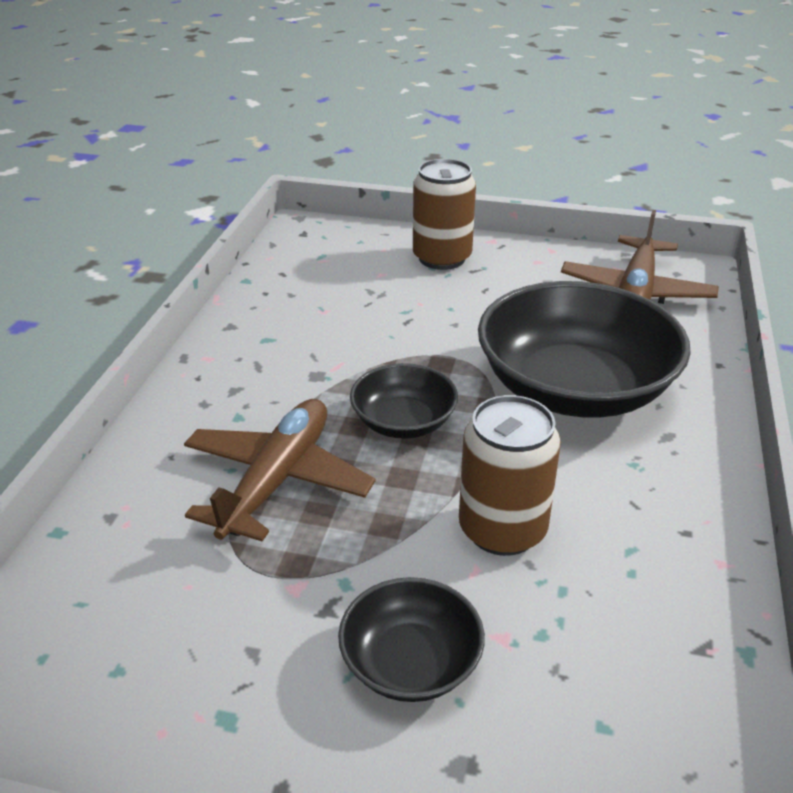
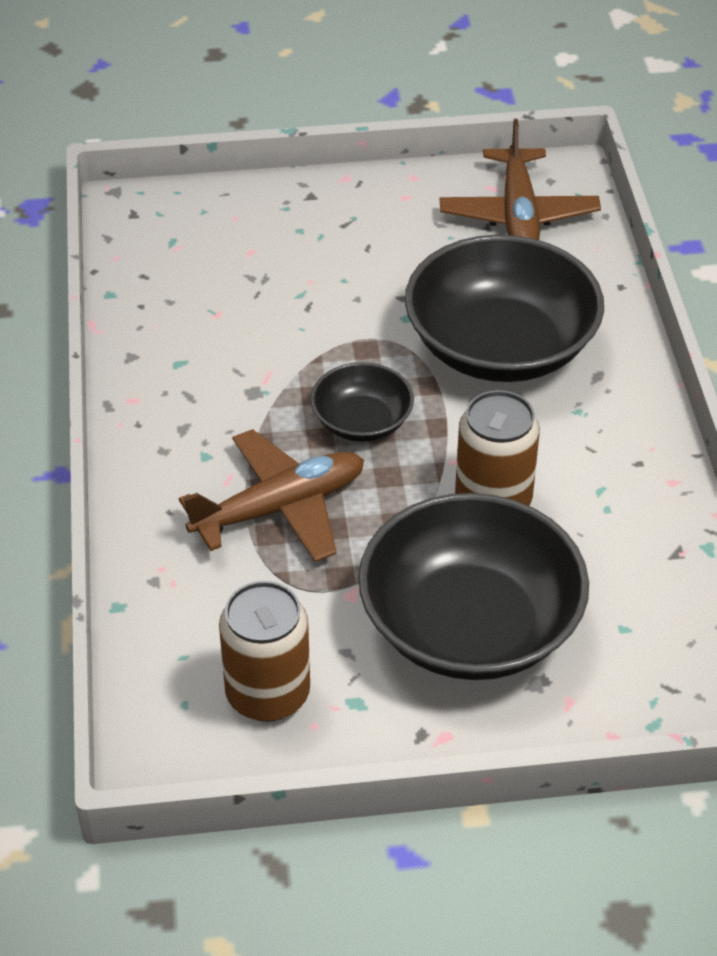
camera: 20 degrees left, 10 degrees up
(277, 480) = (280, 508): brown plane -> brown plane turned 60 degrees clockwise
(411, 662) = (470, 625): black bowl -> black bowl, size x1.98
(442, 258) = (304, 215): brown can -> brown can (268, 694)

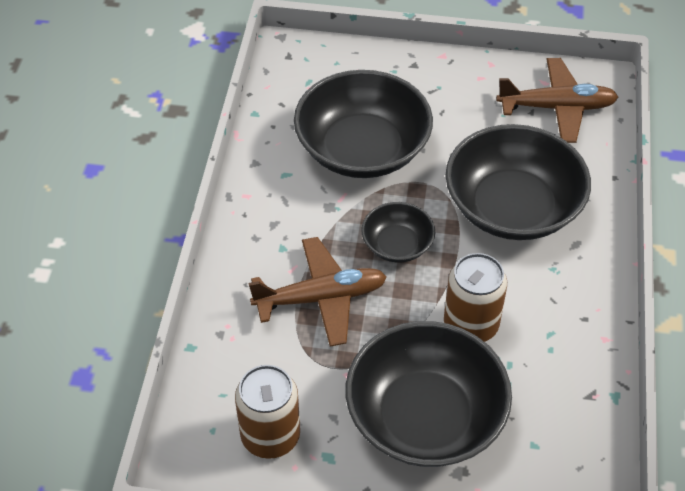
camera: 15 degrees right, 5 degrees up
(275, 312) = (362, 149): none -> black bowl
(518, 215) = (557, 107): brown plane -> brown plane turned 105 degrees counterclockwise

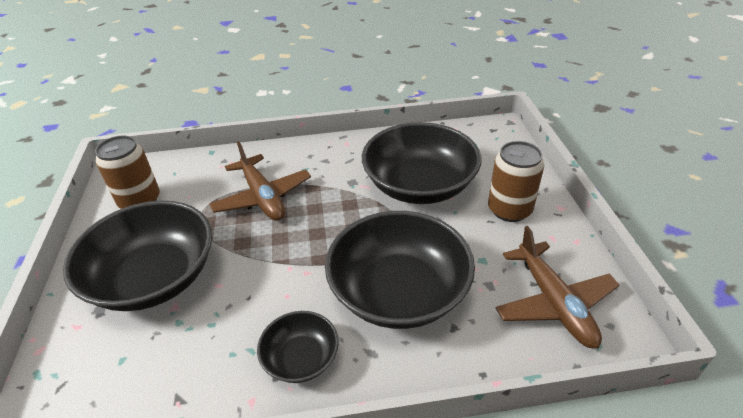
camera: 75 degrees right, 10 degrees down
(397, 245) = (326, 225): black bowl -> black bowl (301, 358)
(470, 325) = (251, 288): brown can -> brown can (509, 210)

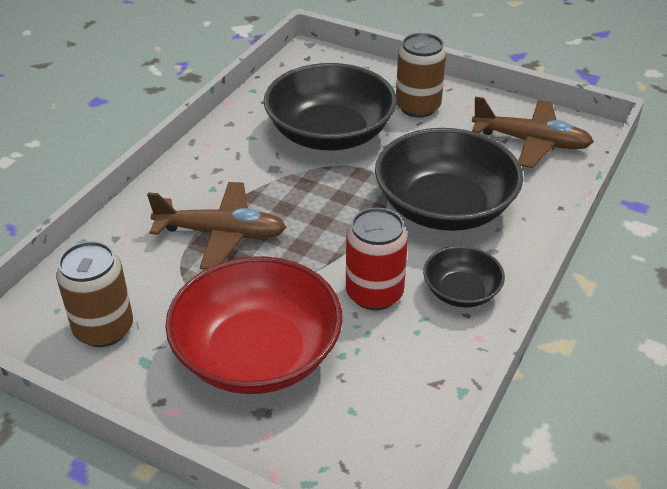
camera: 55 degrees left, 0 degrees up
(154, 277) = (257, 354): black bowl -> red bowl
(258, 304) = (374, 293): none -> red can

